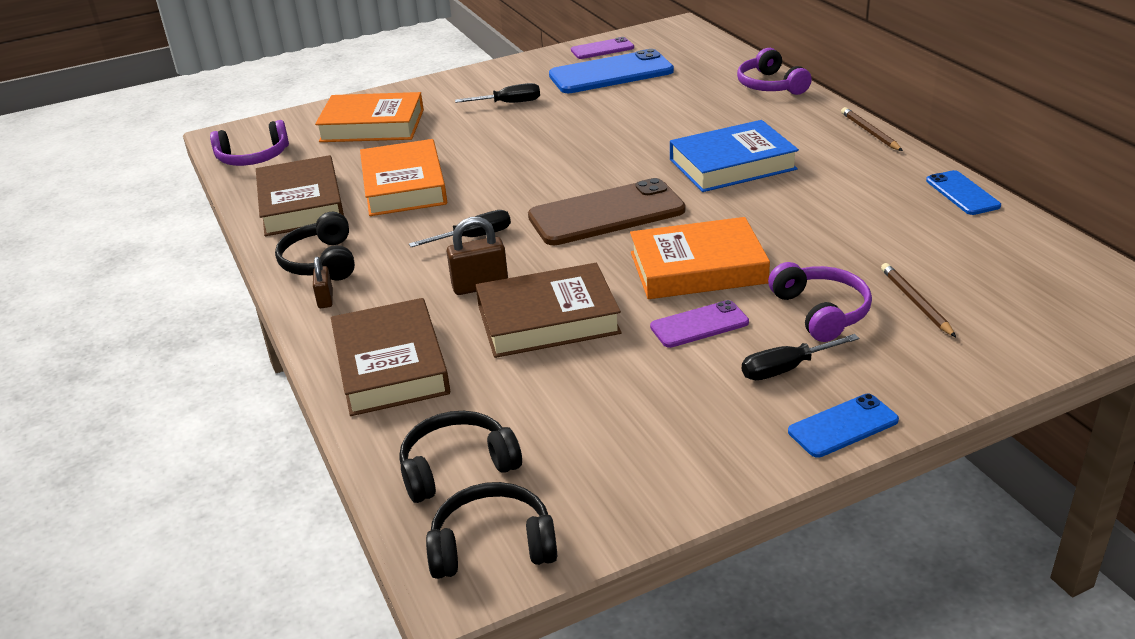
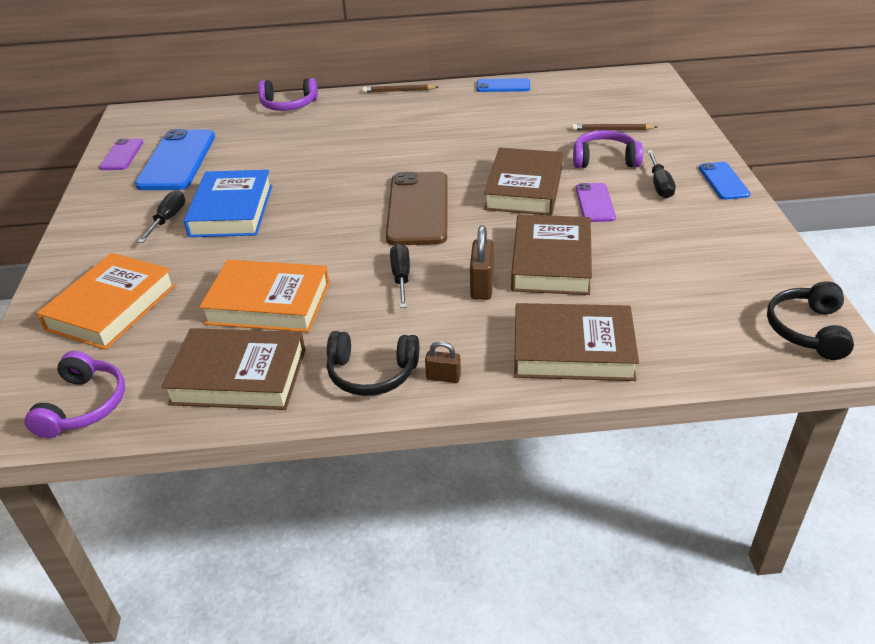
camera: 70 degrees left, 5 degrees up
(457, 466) = (718, 333): black headphones -> none
(697, 268) = (524, 188): orange book -> brown book
(732, 164) = (393, 145): blue book -> blue book (231, 210)

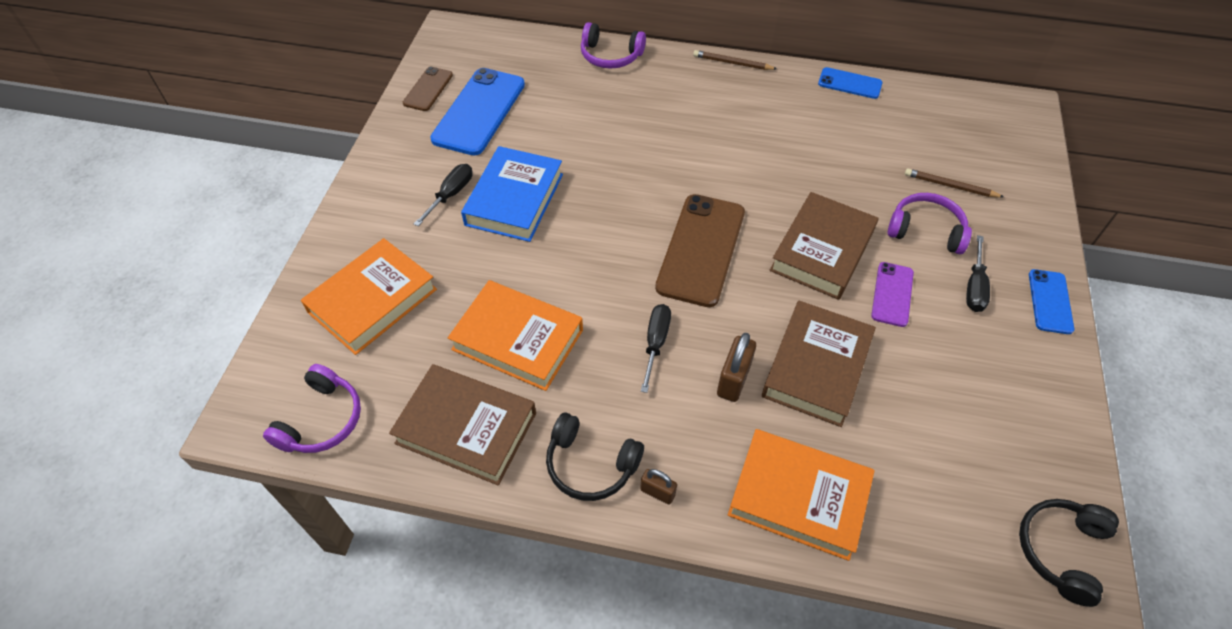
camera: 15 degrees right, 15 degrees up
(122, 155) = (428, 89): purple phone -> brown phone
(573, 350) = (798, 497): brown book -> orange book

